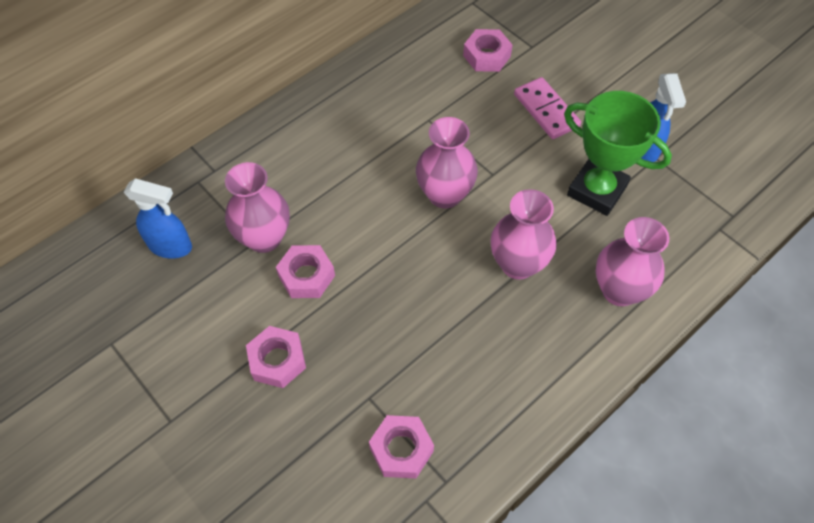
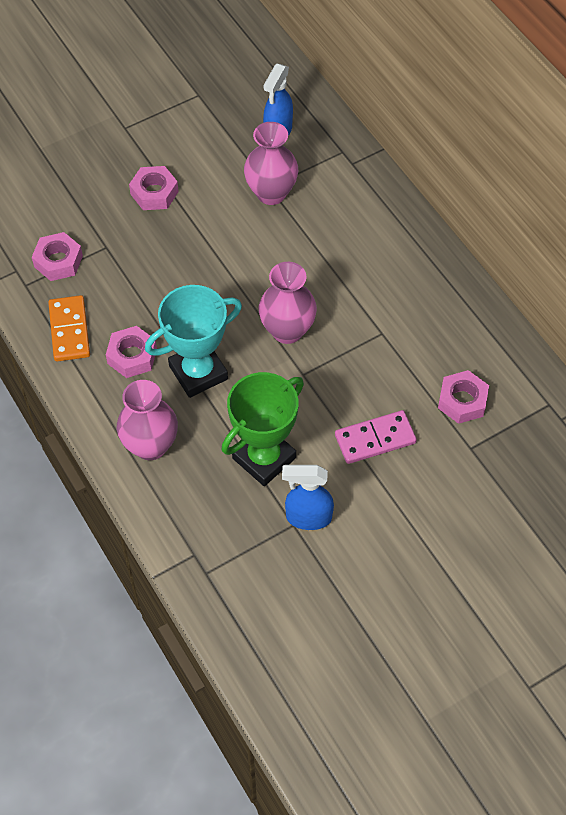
camera: 100 degrees right, 0 degrees up
(306, 276) = (226, 218): pink nut -> pink nut (132, 356)
(499, 409) = (69, 330): none -> orange domino
(518, 264) = (198, 372): pink vase -> turquoise trophy

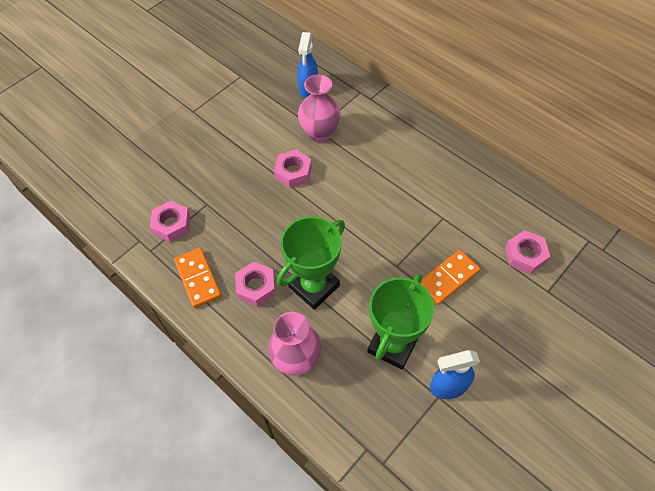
camera: 15 degrees left, 0 degrees up
(154, 193) = (231, 154): pink nut -> pink nut (293, 172)
(198, 372) = (314, 286): turquoise trophy -> green trophy
(287, 330) = (371, 234): pink vase -> none
(358, 403) = (448, 278): none -> orange domino
(375, 439) = (473, 304): pink domino -> none

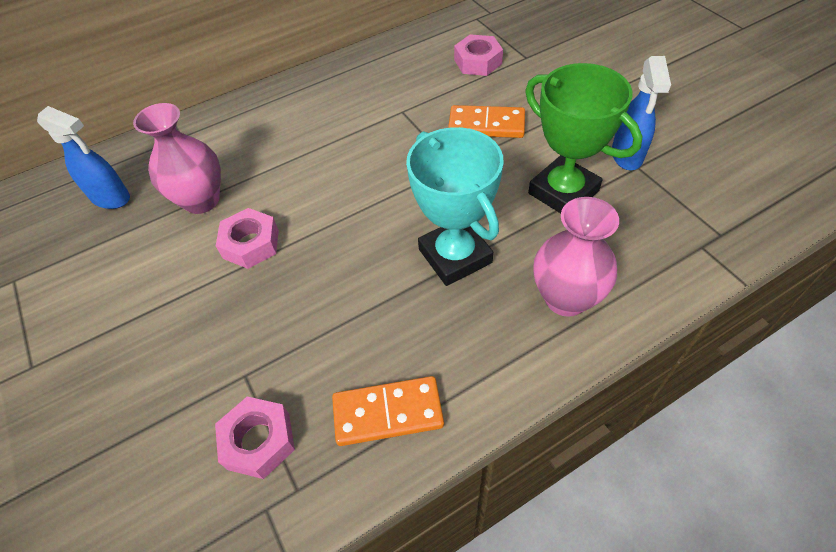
camera: 70 degrees left, 5 degrees down
(256, 287) = (432, 328): pink nut -> none
(314, 286) = (455, 256): green trophy -> turquoise trophy
(448, 278) = (486, 125): orange domino -> orange domino turned 60 degrees counterclockwise

